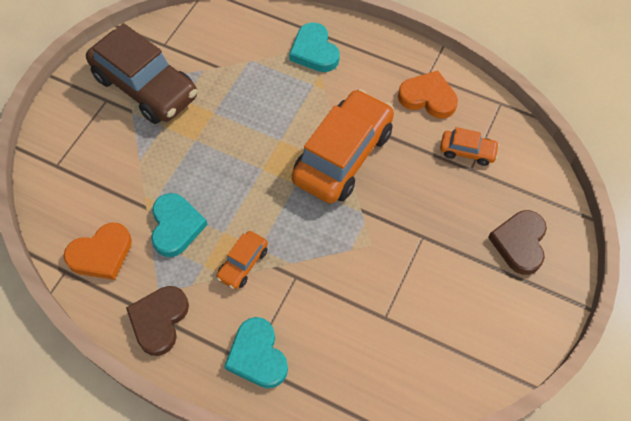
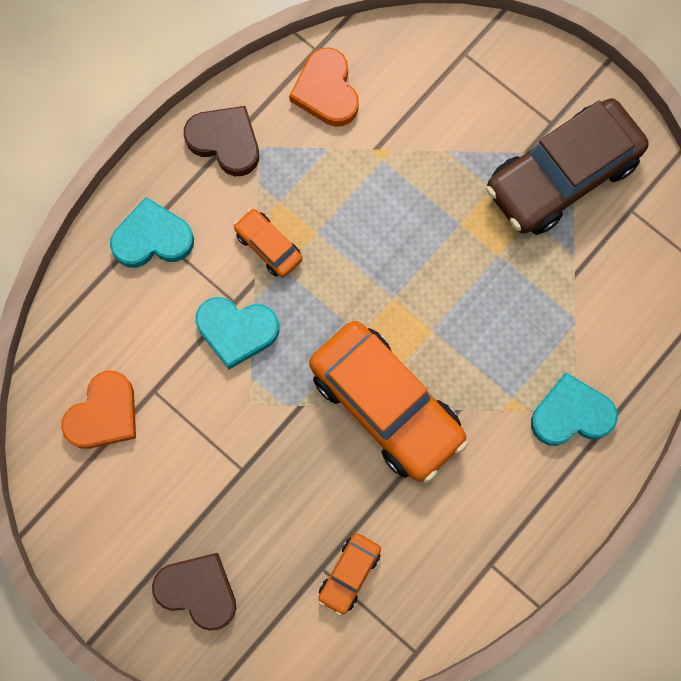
camera: 105 degrees right, 15 degrees up
(176, 226) = (339, 179): turquoise heart -> turquoise heart (236, 331)
(428, 98) = (450, 551): orange heart -> orange heart (104, 414)

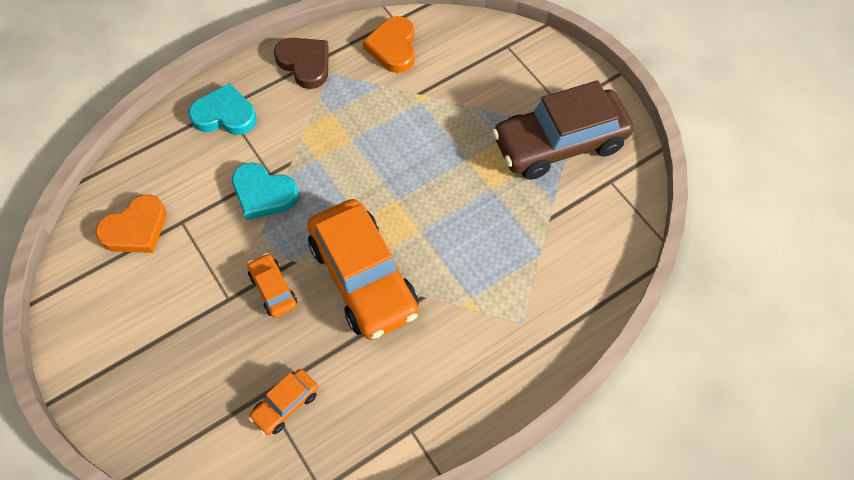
camera: 15 degrees right, 15 degrees down
(198, 591) = (154, 385): brown heart -> none
(268, 246) = (311, 140): orange car -> orange car (273, 289)
(571, 414) = (517, 323): turquoise heart -> none

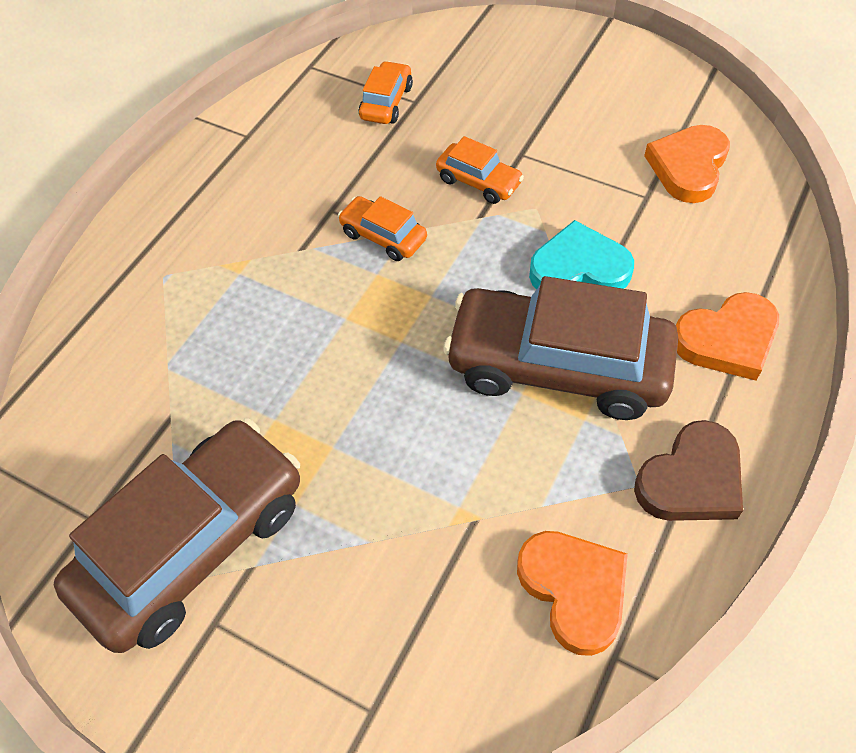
camera: 155 degrees right, 5 degrees down
(225, 115) = (727, 340): turquoise heart -> orange heart
(305, 64) = (691, 479): brown heart -> brown heart turned 60 degrees counterclockwise
(322, 144) = (558, 366): none -> brown car
(363, 278) = (383, 236): orange car -> orange car, size x0.46

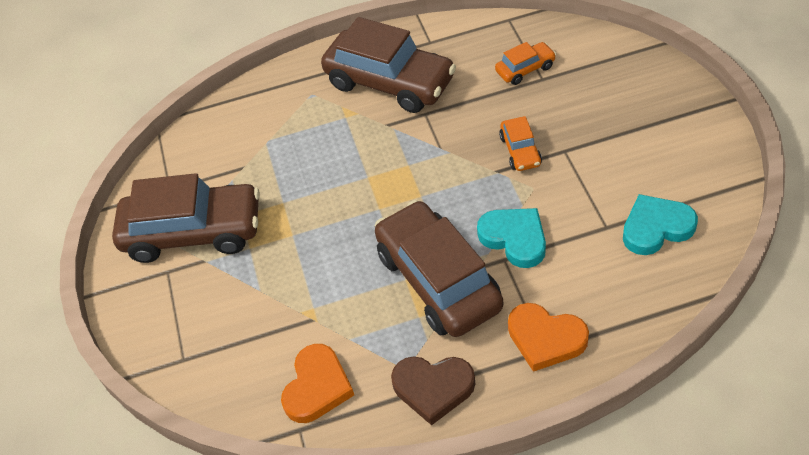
camera: 50 degrees right, 5 degrees down
(250, 204) = (390, 82): none -> brown car
(383, 236) = (434, 146): orange car -> none
(688, 167) = (656, 228): orange heart -> turquoise heart

